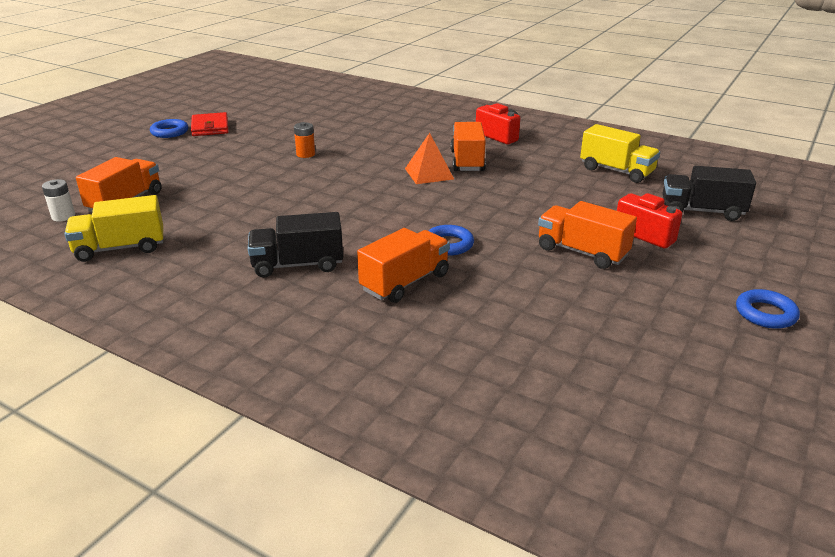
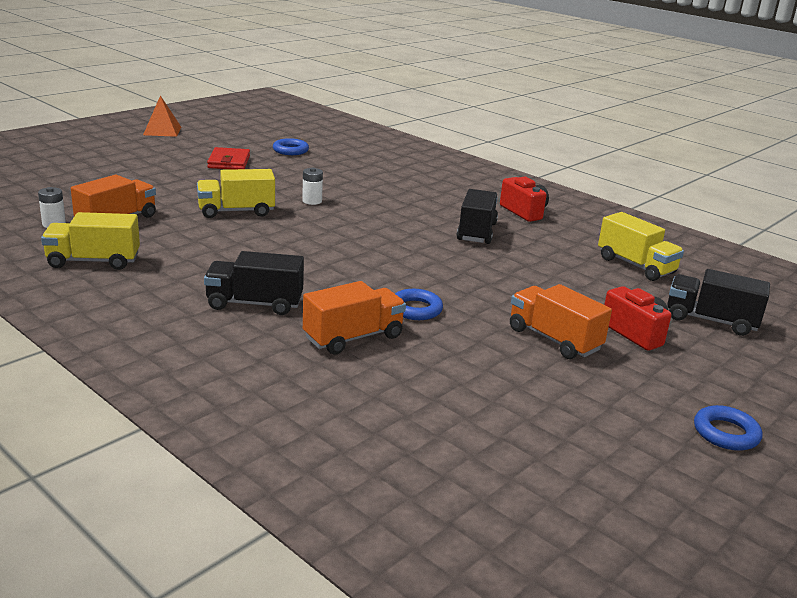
camera: 10 degrees right, 5 degrees down
(169, 132) = (187, 161): blue ring -> blue ring (290, 150)
(239, 175) = (236, 211): none -> yellow truck
(305, 154) = (312, 201): orange battery -> white battery
(429, 173) = (430, 238): orange pyramid -> orange pyramid (162, 131)
(467, 161) = (476, 232): orange truck -> black truck

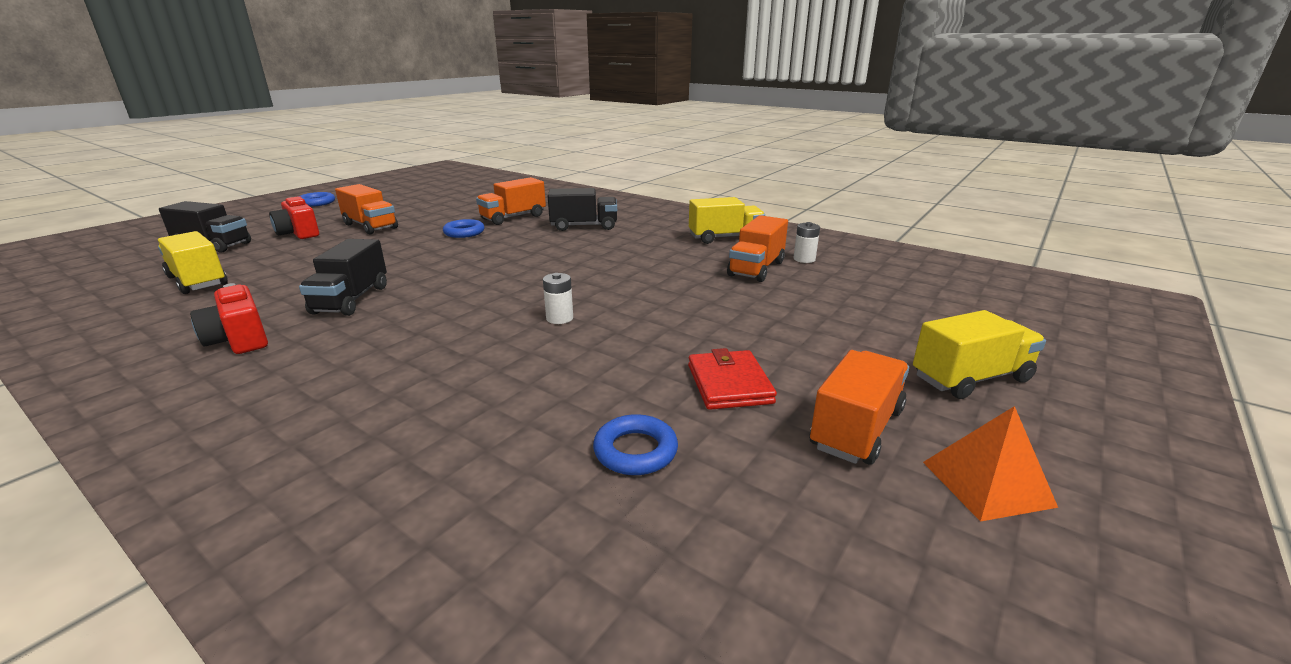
camera: 175 degrees right, 0 degrees up
(188, 145) = (856, 429): none -> orange truck
(236, 211) = (646, 292): yellow truck -> yellow truck (970, 378)

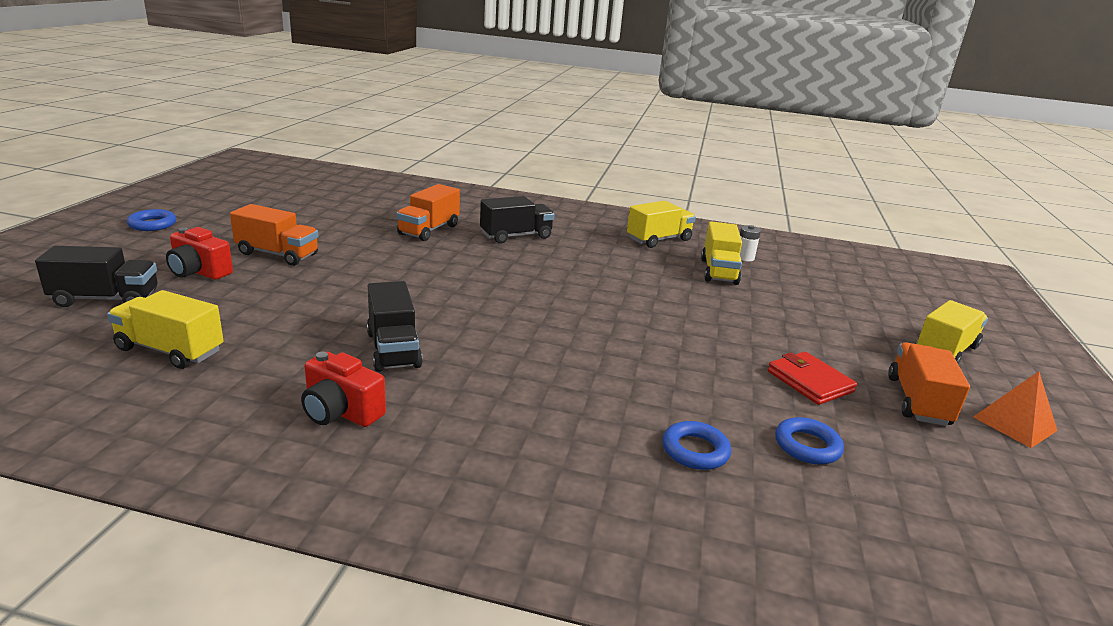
camera: 25 degrees left, 0 degrees up
(464, 232) = (401, 254): blue ring -> blue ring (695, 450)
(559, 318) = (618, 342): white battery -> none
(756, 269) = (718, 271): orange truck -> yellow truck

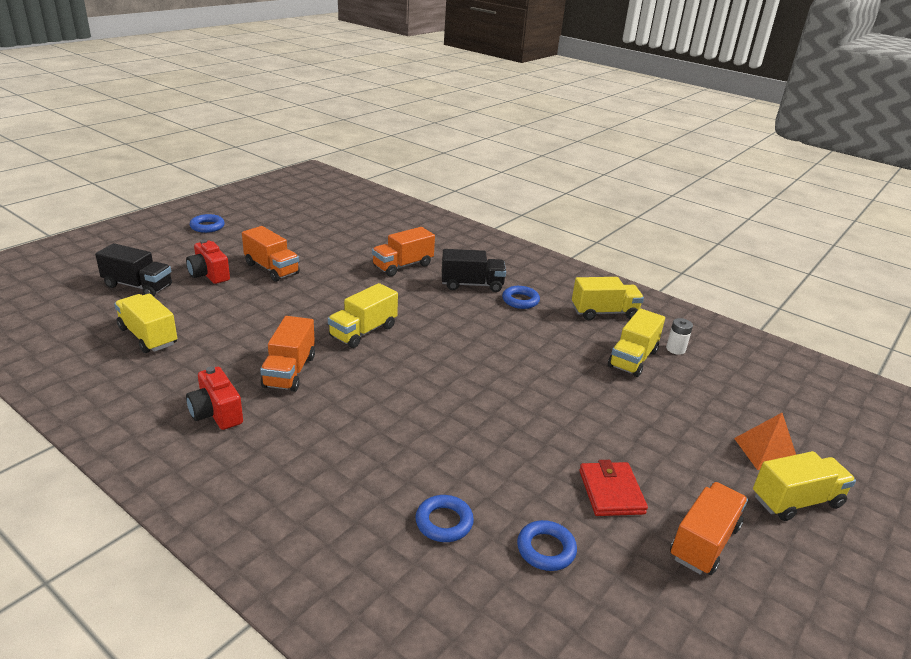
camera: 25 degrees right, 5 degrees up
(393, 349) = (289, 371): black truck -> orange truck
(443, 296) = (363, 331): none -> yellow truck
(575, 242) = (520, 300): none -> blue ring
(1014, 423) = (788, 596): orange pyramid -> orange pyramid (766, 452)

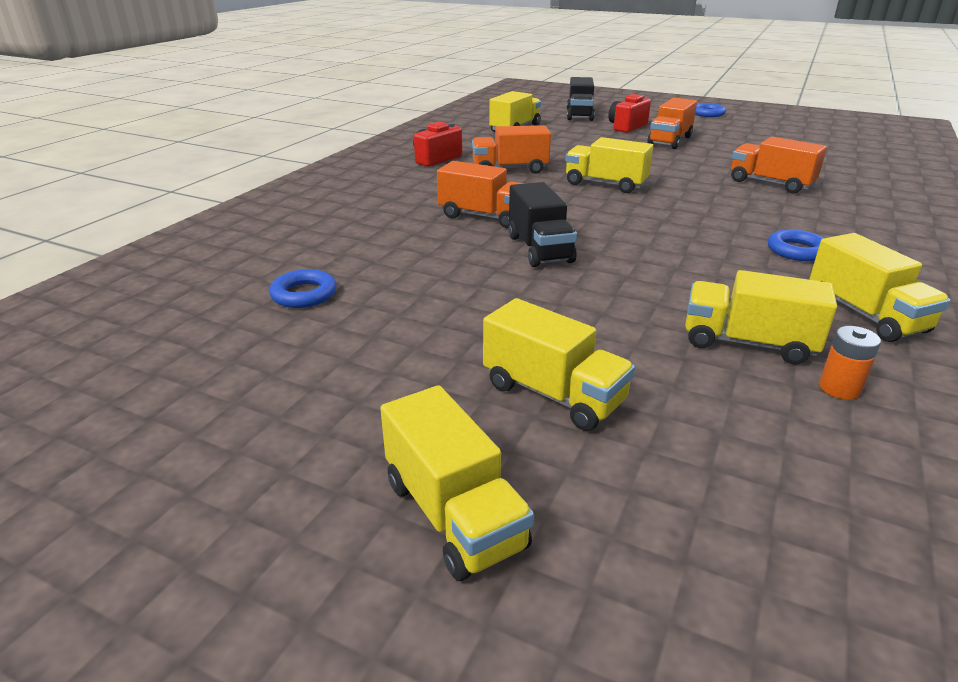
camera: 80 degrees right, 0 degrees up
(444, 522) = (333, 246): blue ring -> none
(472, 285) = (788, 220): black truck -> black truck (539, 249)
(611, 492) = (407, 329): red wallet -> none
(675, 349) = (839, 388): white battery -> orange battery
(688, 442) = (553, 394): none -> yellow truck
(704, 542) = (330, 400): orange truck -> orange truck (484, 216)
(766, 452) = (583, 487): orange pyramid -> none

